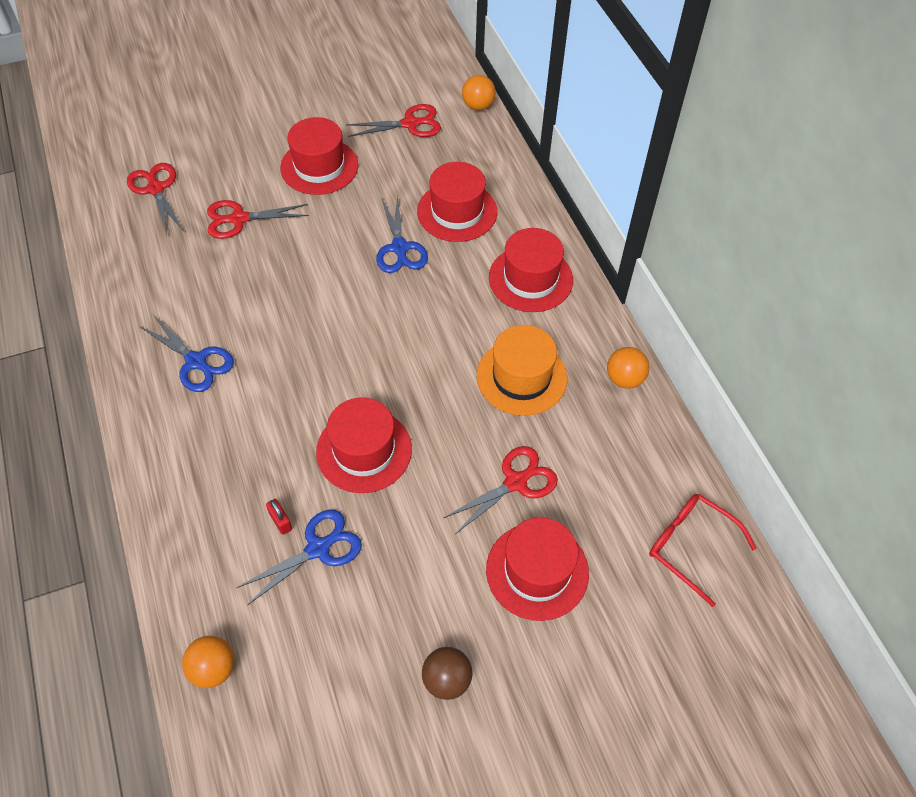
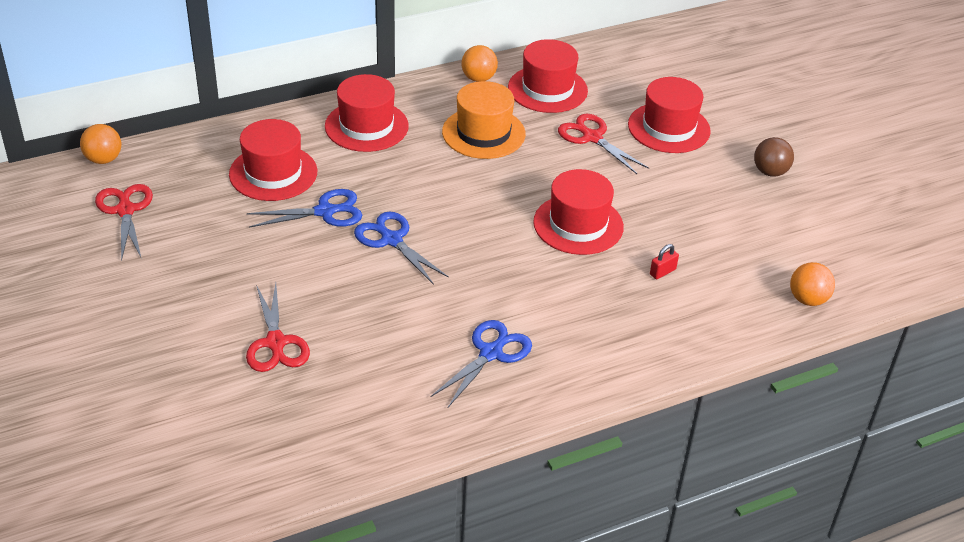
camera: 95 degrees left, 15 degrees down
(156, 189) = (215, 430): red scissors -> none
(318, 548) = (682, 246): blue scissors -> blue scissors (391, 239)
(319, 166) = (191, 281): red hat -> red hat (547, 89)
(691, 546) = (628, 57): red glasses -> none

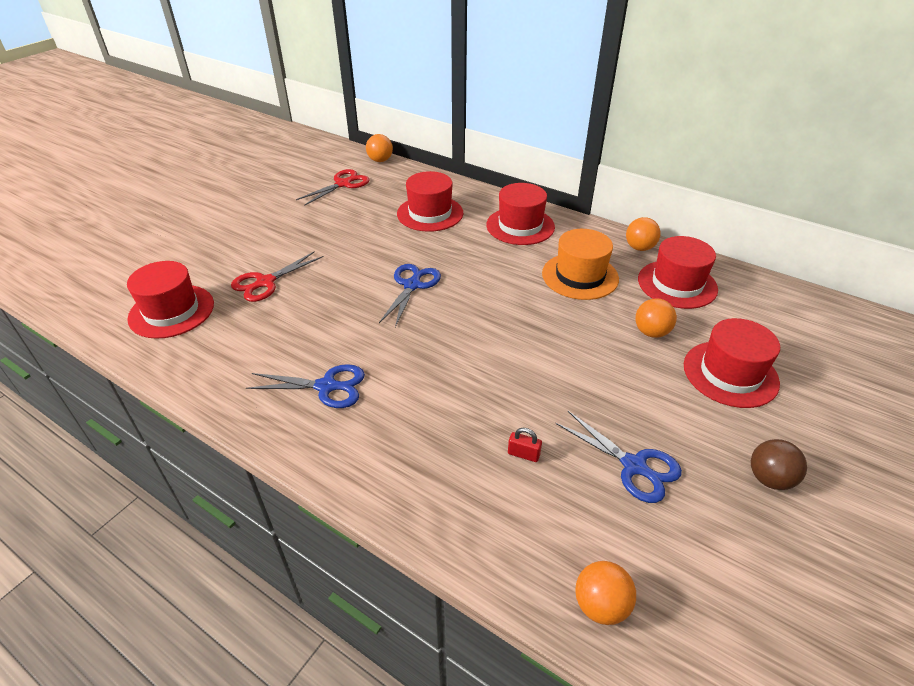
camera: 60 degrees right, 0 degrees up
(325, 211) = (413, 247): blue scissors -> blue scissors (634, 466)
(578, 224) = (530, 371): red hat -> red hat (171, 311)
(592, 137) = (651, 332): red scissors -> orange ball

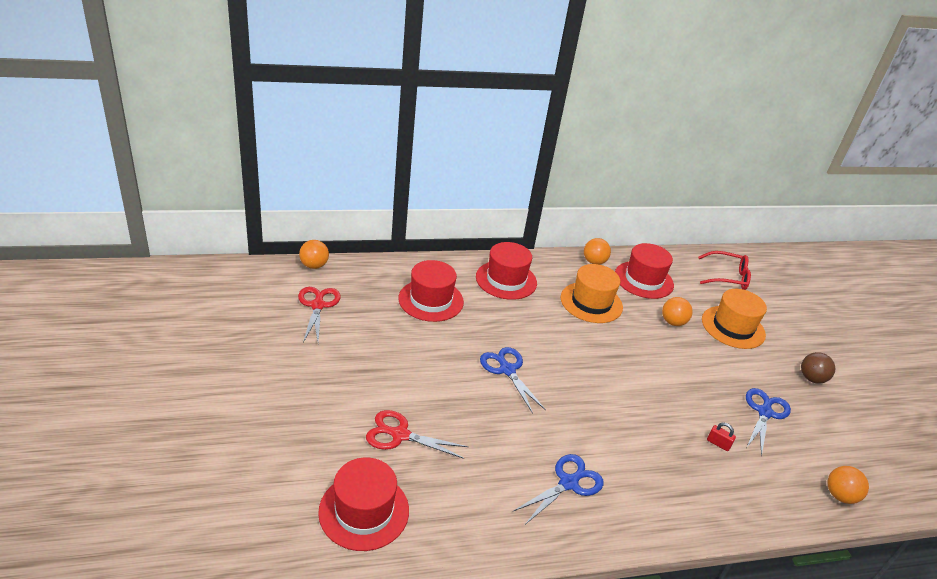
camera: 50 degrees left, 5 degrees down
(265, 282) = (399, 435): red scissors -> red scissors turned 105 degrees clockwise
(523, 454) = (718, 443): red padlock -> red padlock turned 60 degrees clockwise
(634, 466) = (764, 412): blue scissors -> blue scissors turned 60 degrees counterclockwise
(730, 373) = (733, 327): red hat -> orange hat
(807, 328) = (727, 277): none -> red glasses

